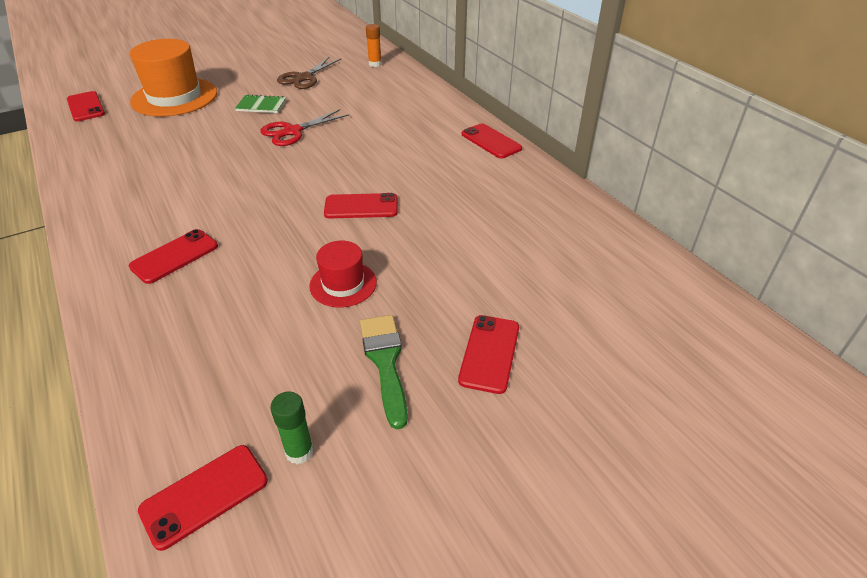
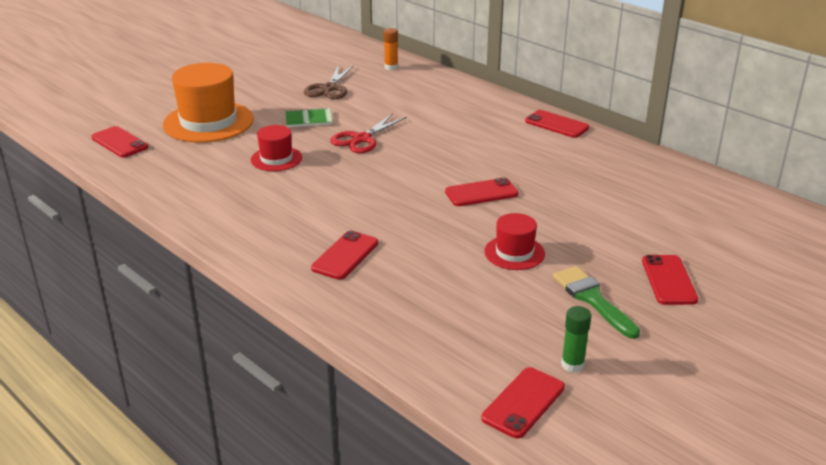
camera: 15 degrees left, 10 degrees down
(200, 141) = (276, 159): none -> red hat

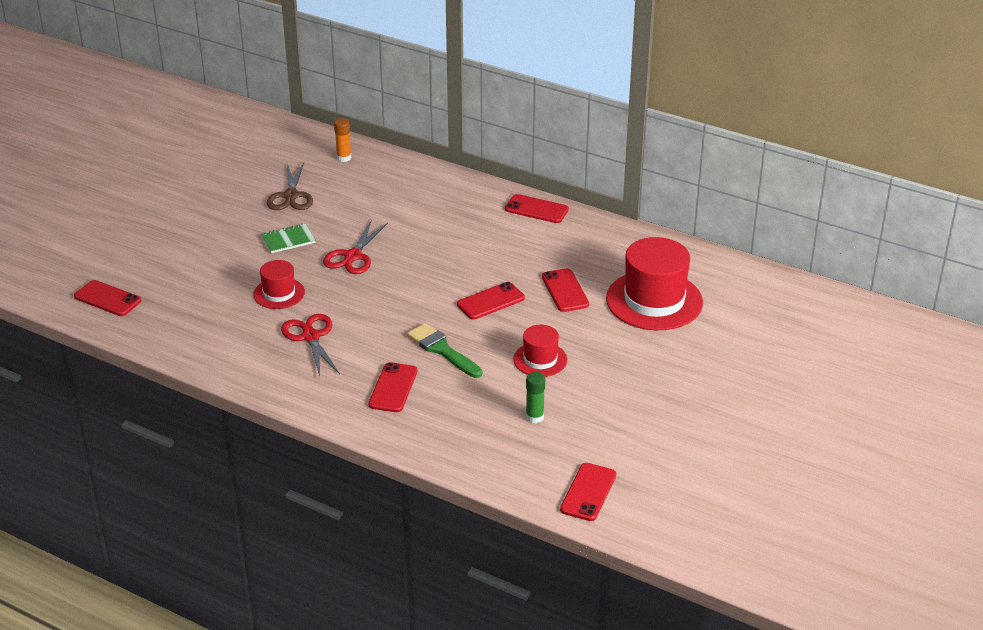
camera: 15 degrees left, 5 degrees up
(208, 122) = (186, 259): orange hat -> none
(286, 198) = (310, 337): none -> red scissors
(572, 365) = (617, 454): green glue stick -> green glue stick (534, 417)
(592, 299) = (618, 393): green brush -> green brush (442, 350)
(658, 216) = (654, 300): none -> red hat
(668, 280) = (675, 364): red phone -> red phone (565, 291)

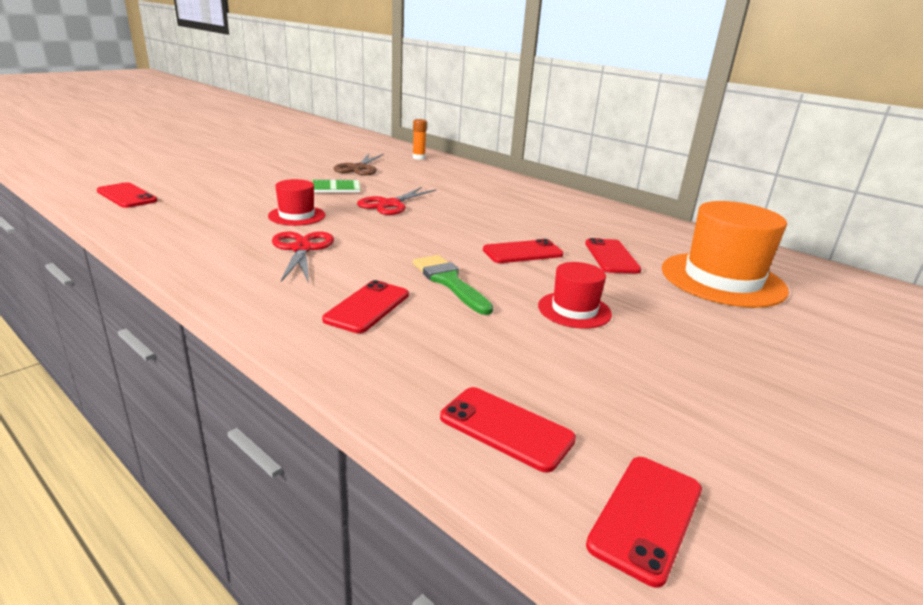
camera: 10 degrees right, 10 degrees down
(534, 417) = (557, 373): green glue stick -> none
(536, 209) = (585, 202): red phone -> red phone (506, 428)
(654, 300) = (722, 279): red hat -> orange hat

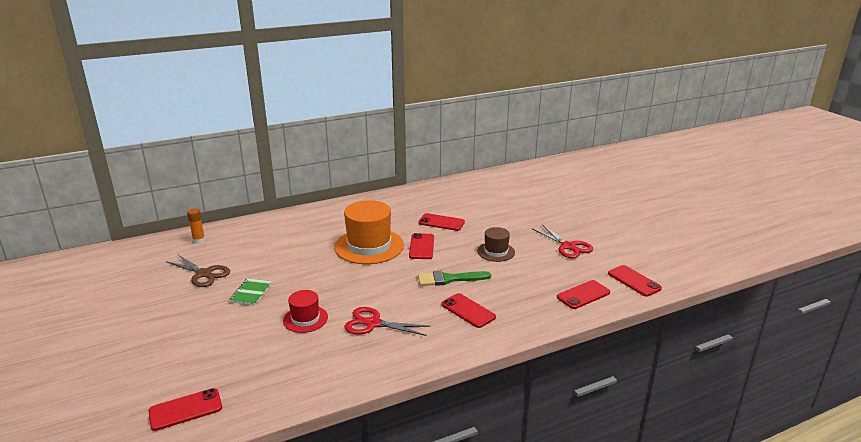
camera: 65 degrees left, 0 degrees up
(390, 204) = (308, 275): red scissors -> red scissors (568, 246)
(574, 310) = (496, 252): red hat -> brown hat
(722, 279) = (481, 203): orange hat -> orange hat (369, 246)

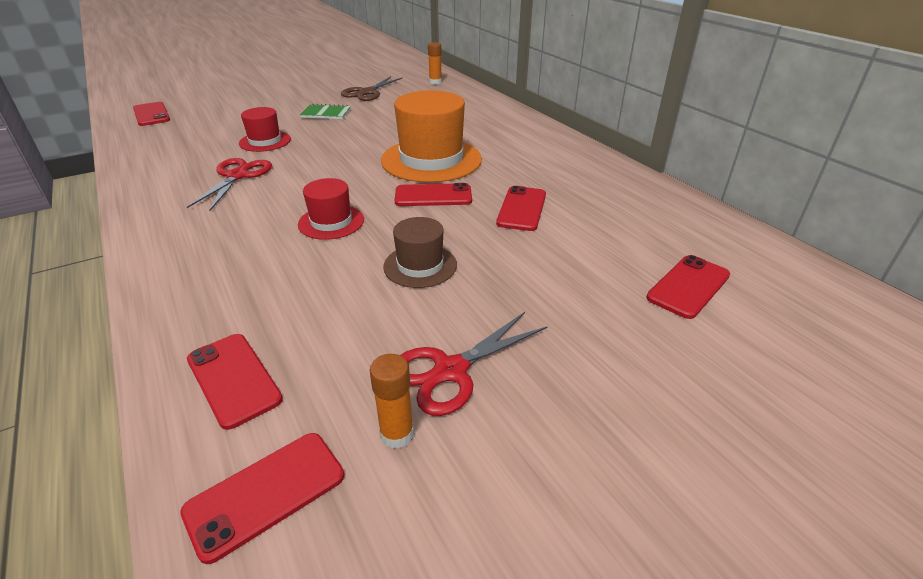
camera: 85 degrees right, 10 degrees up
(449, 279) = (331, 222): green brush -> red hat
(468, 311) = (236, 240): red phone -> red phone (688, 286)
(602, 257) = (397, 434): none -> orange glue stick

